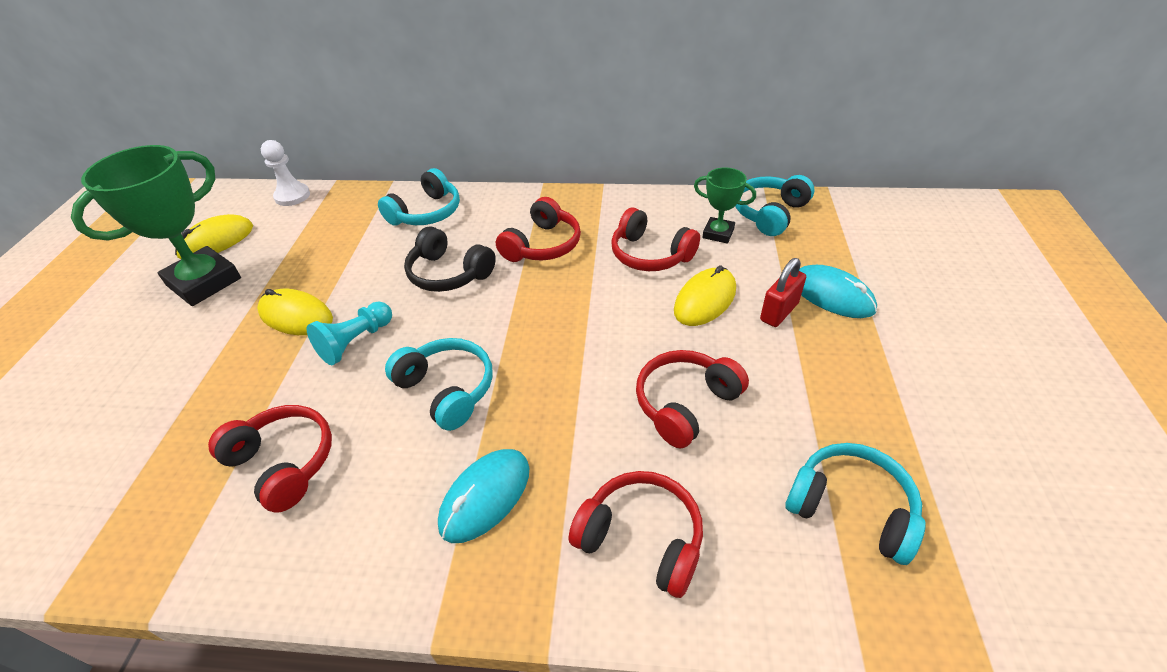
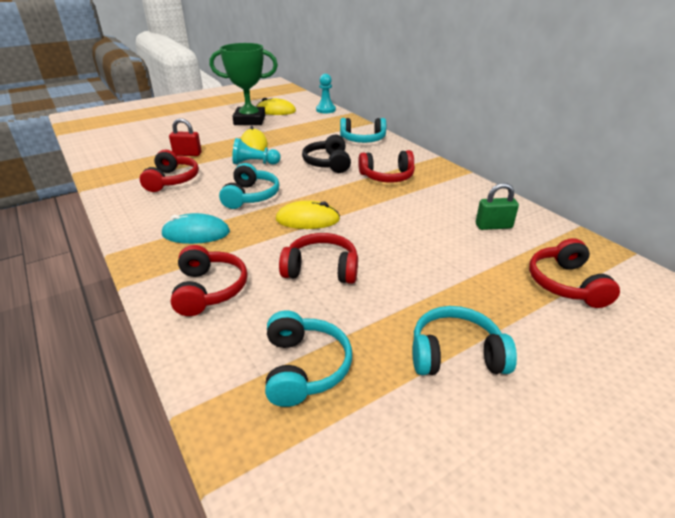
camera: 50 degrees right, 10 degrees down
(292, 196) = (325, 110): white pawn -> turquoise pawn
(650, 254) = (432, 210): red headphones -> red headphones (566, 284)
(705, 300) = (420, 244): yellow mouse -> yellow mouse (307, 219)
(718, 233) = (493, 226): green trophy -> green padlock
(769, 213) = (552, 238): turquoise headphones -> turquoise headphones (456, 354)
(779, 312) = (452, 277): red padlock -> red padlock (187, 154)
(832, 295) = (506, 295): turquoise mouse -> none

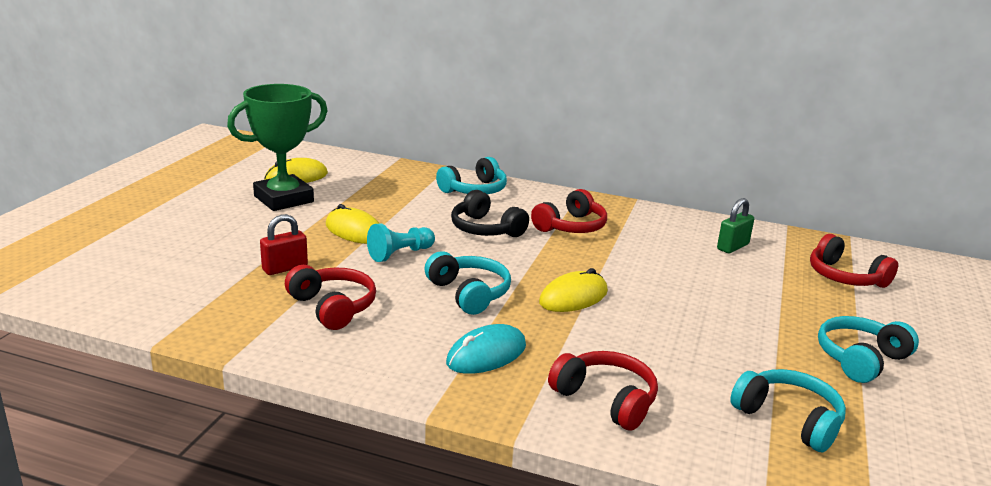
camera: 40 degrees left, 10 degrees down
(321, 269) = (667, 338): red headphones -> none
(325, 110) = (362, 161): turquoise pawn -> none

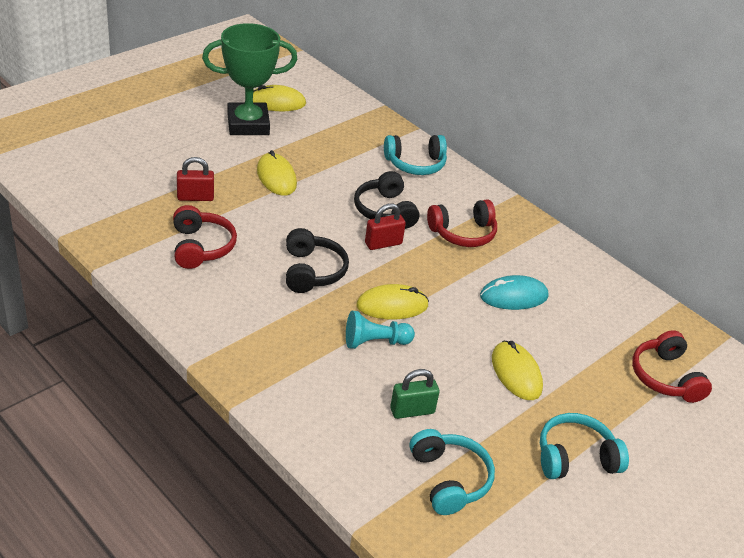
camera: 25 degrees right, 15 degrees up
(400, 254) = (292, 213): turquoise pawn -> turquoise pawn (375, 342)
(469, 293) = (312, 271): turquoise headphones -> black headphones
(486, 354) = (275, 331): turquoise mouse -> turquoise mouse (513, 296)
(511, 253) = (383, 243): none -> red padlock
(606, 400) = (326, 404): red headphones -> none
(733, 247) = (592, 306): green padlock -> green padlock (412, 411)
(736, 313) = (516, 373): none -> yellow mouse

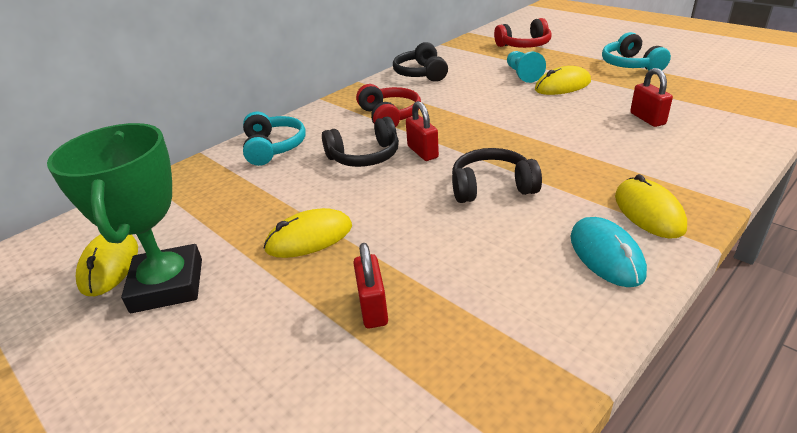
camera: 85 degrees left, 5 degrees down
(201, 247) = (490, 279): red headphones -> none
(375, 342) = (576, 142): turquoise pawn -> turquoise pawn (522, 74)
(392, 305) = (518, 139): yellow mouse -> yellow mouse (648, 212)
(412, 411) = (647, 119): green padlock -> red padlock
(449, 479) = (704, 100): turquoise headphones -> none
(513, 296) = (469, 91): turquoise mouse -> turquoise mouse (606, 255)
(574, 269) = (421, 73): none -> black headphones

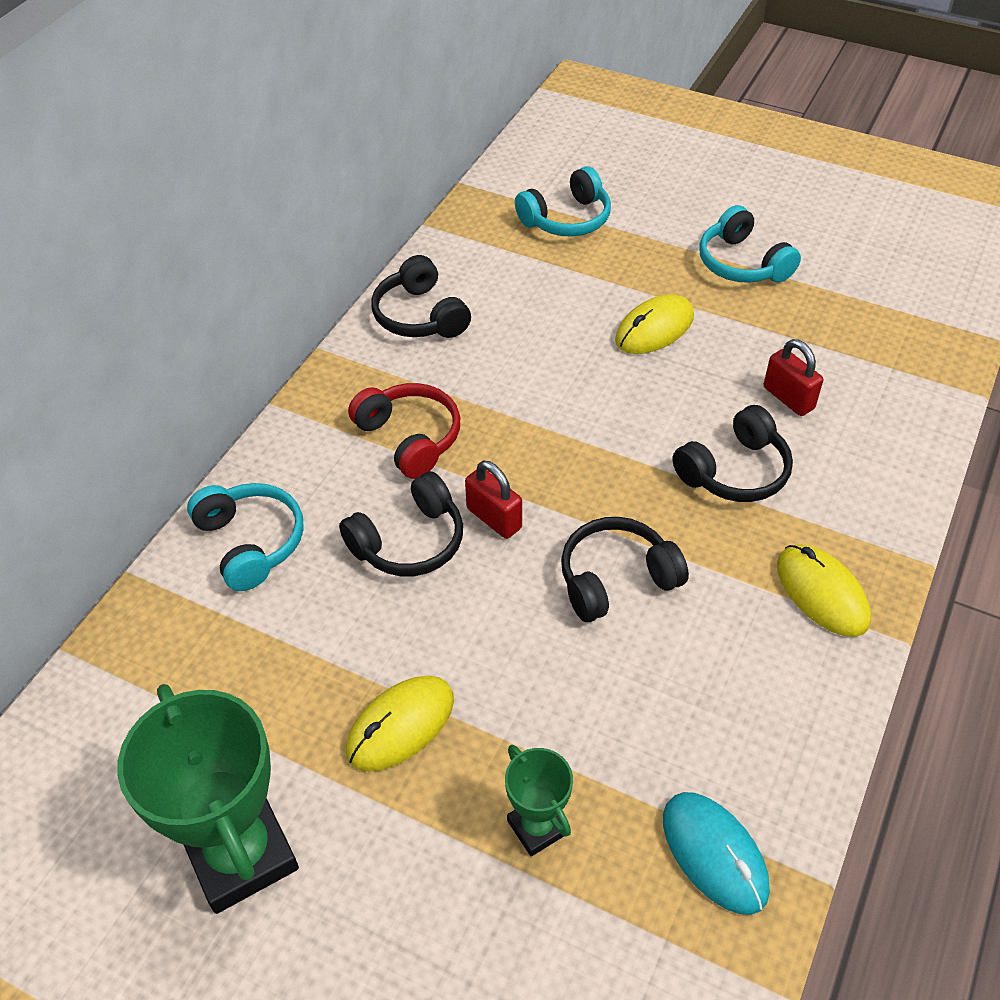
camera: 20 degrees left, 15 degrees up
(109, 265) = (128, 839): yellow mouse -> none
(373, 308) = (537, 827): red padlock -> green trophy
(522, 74) = (586, 304): turquoise pawn -> none
(524, 45) = (567, 219): red headphones -> turquoise headphones
(597, 147) = (735, 471): none -> black headphones
(606, 255) = (787, 679): turquoise mouse -> turquoise mouse (714, 854)

